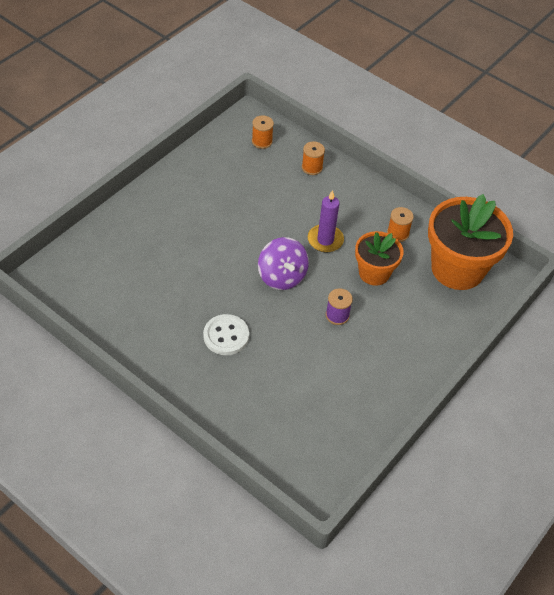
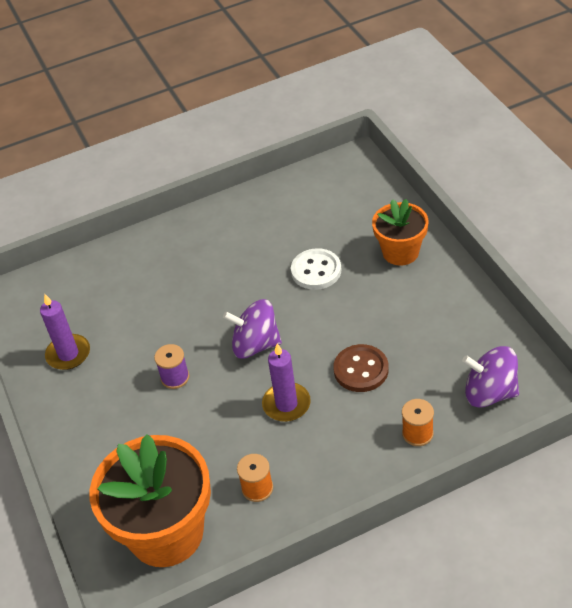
camera: 125 degrees right, 5 degrees down
(226, 336) = (207, 276): white button -> white button (316, 271)
(262, 141) = (489, 393): orange spool -> purple spinning top
(275, 209) = (361, 370): none -> brown button
(353, 401) = (68, 354): none -> purple candle
(374, 273) = (211, 436): orange flower pot -> orange flower pot (400, 252)

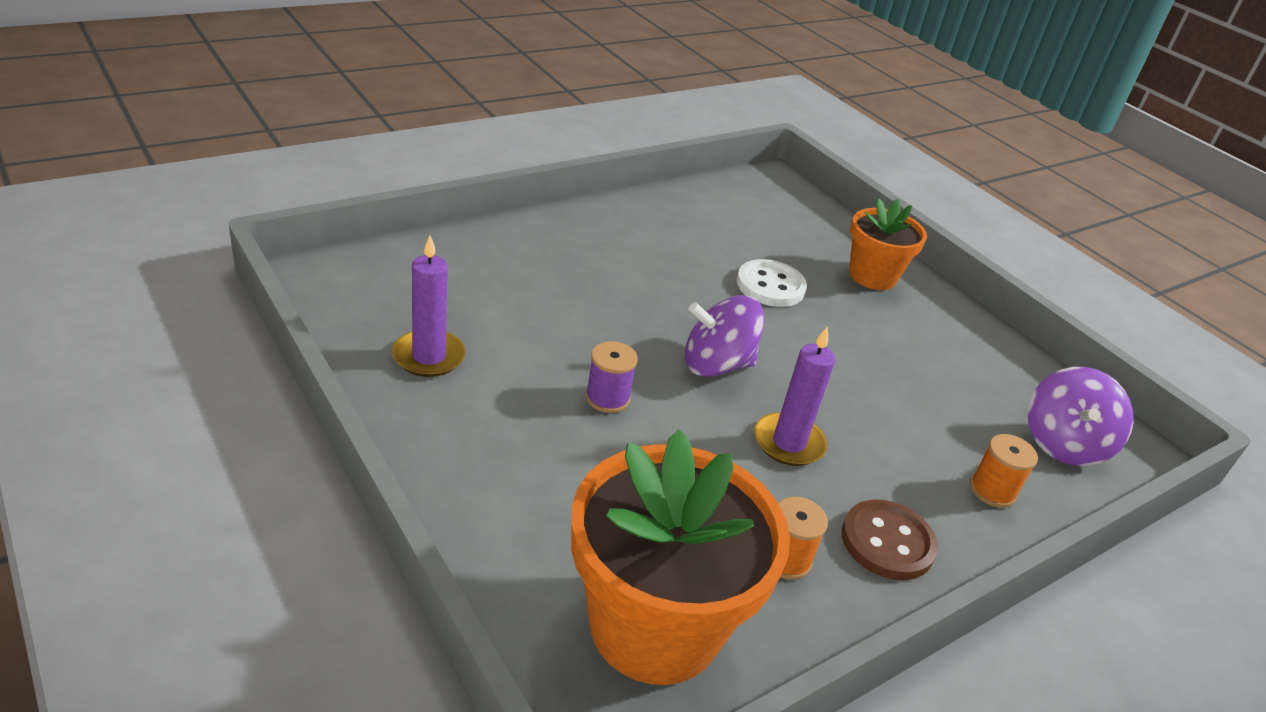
camera: 20 degrees left, 10 degrees down
(361, 370) = (878, 405): brown button -> brown button (887, 542)
(489, 393) = (1063, 444): purple spinning top -> purple spinning top turned 75 degrees counterclockwise

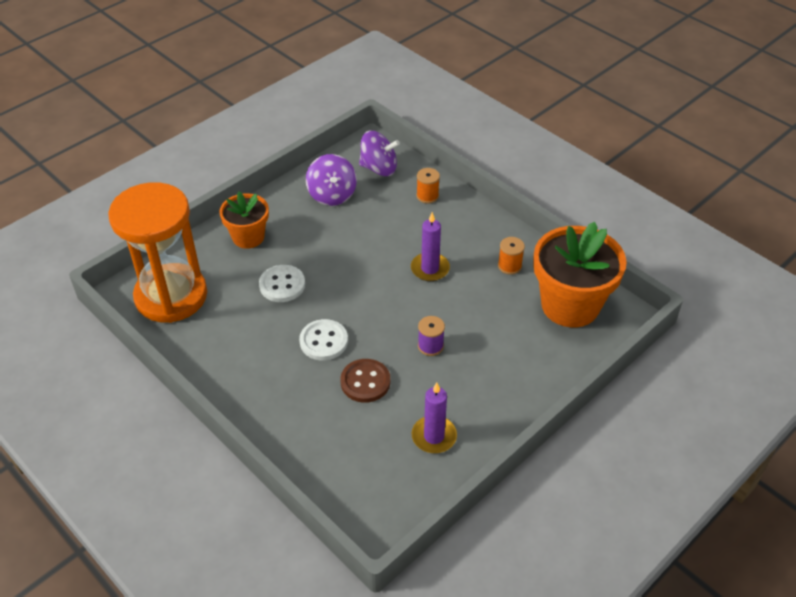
camera: 95 degrees left, 10 degrees up
(651, 299) = (323, 341): none -> white button
(716, 364) = (377, 303): purple spinning top -> purple spinning top (332, 195)
(763, 204) = (171, 296): none -> orange hourglass
(887, 542) = (481, 232): brown button -> brown button (365, 382)

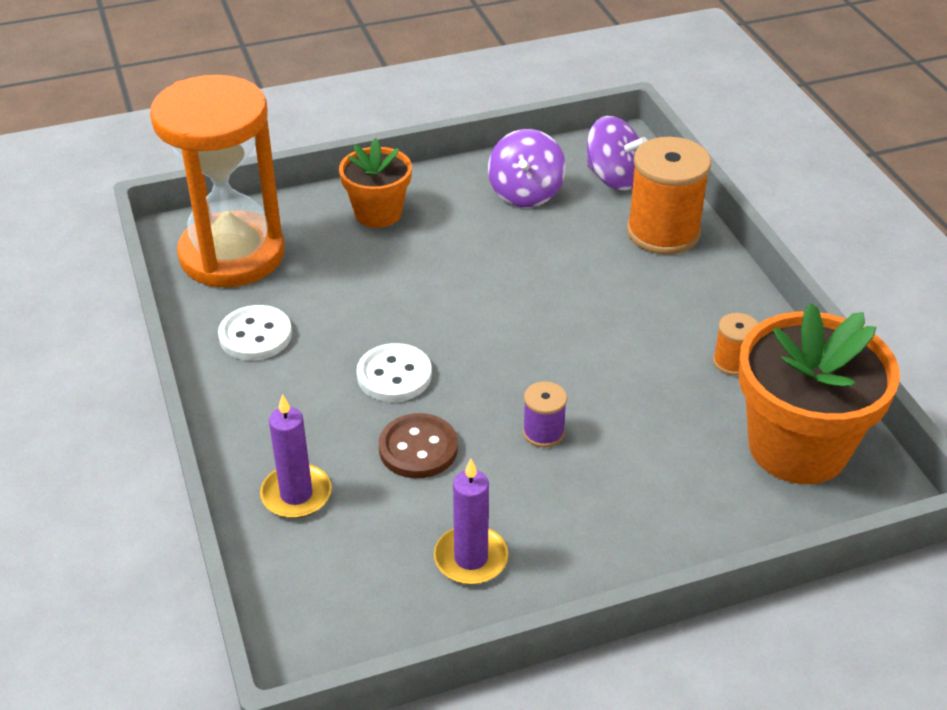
camera: 25 degrees right, 5 degrees down
(282, 285) = (384, 285): white button -> white button (255, 335)
(427, 196) = (663, 232): orange spool -> orange spool, size x2.06
(430, 269) = (607, 329): purple candle -> purple candle (296, 494)

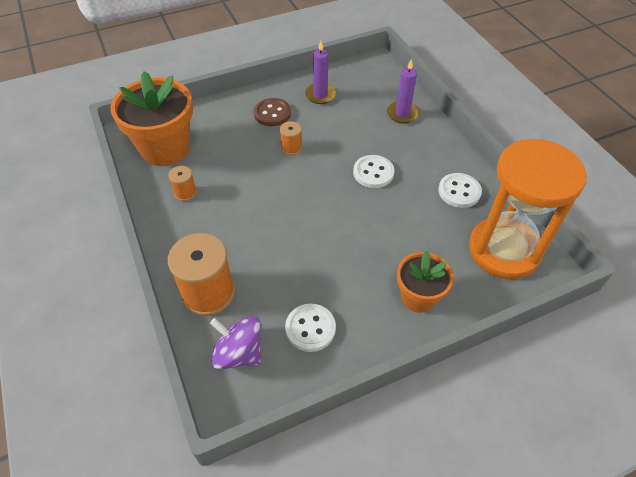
camera: 175 degrees right, 10 degrees up
(418, 448) = (352, 136): brown button -> brown button (272, 113)
(525, 193) = (310, 328): purple spinning top -> white button
(543, 432) = (291, 148): purple spool -> orange spool

